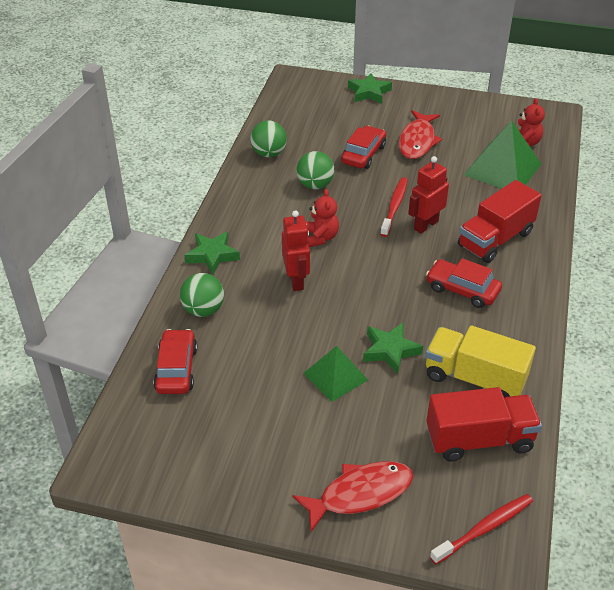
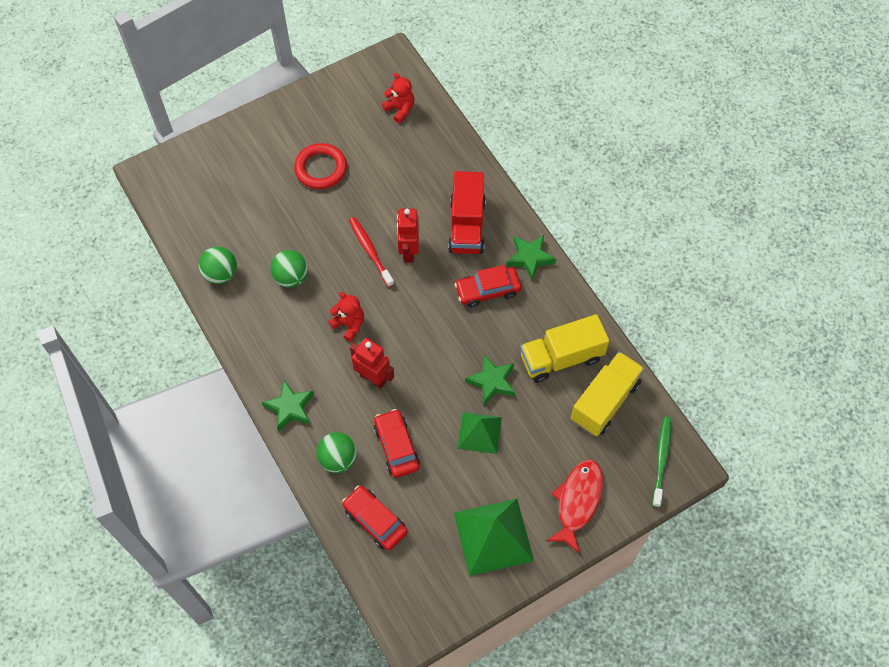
camera: 45 degrees left, 20 degrees up
(363, 154) = (294, 215): red car -> red car (396, 447)
(369, 92) = (229, 142): green star -> green star (530, 258)
(417, 141) = (321, 169): red fish -> red ring
(479, 439) = (605, 401): red truck -> yellow truck
(484, 528) = (661, 460): red toothbrush -> green toothbrush
(502, 169) = (409, 150): green pyramid -> green pyramid (493, 536)

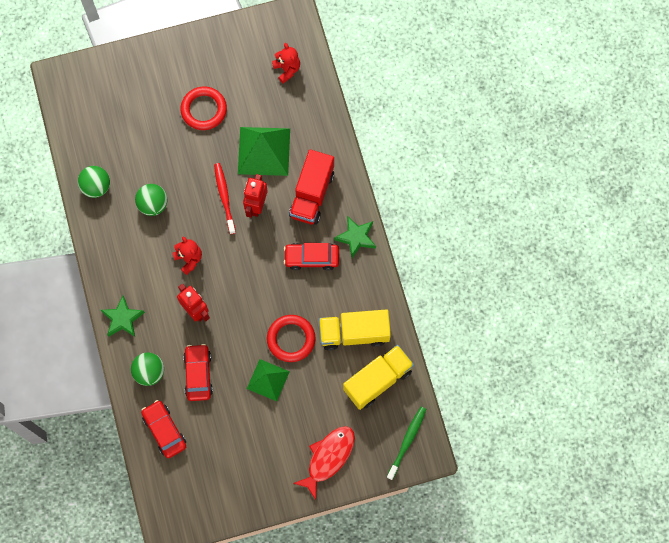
camera: 15 degrees right, 10 degrees up
(492, 381) = (291, 339): green star -> red ring
(493, 536) = (253, 468): green pyramid -> green pyramid (264, 151)

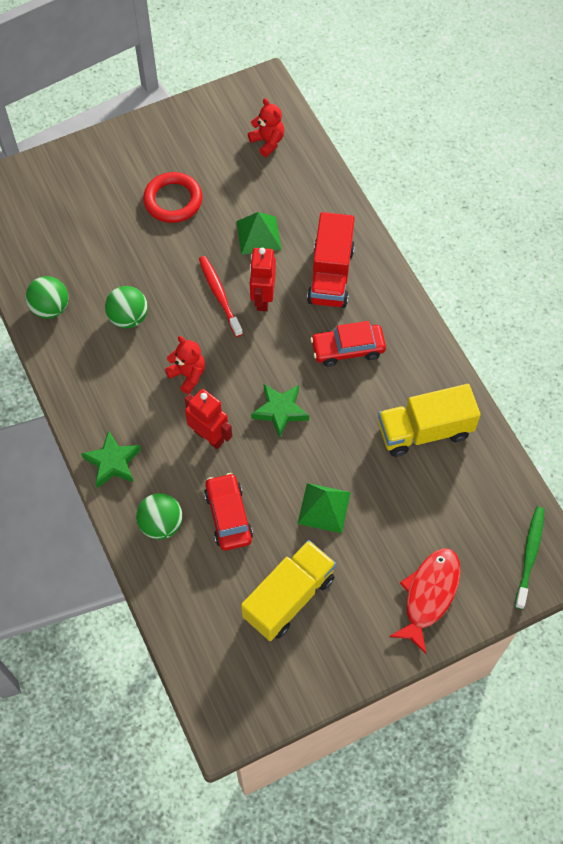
camera: 10 degrees left, 10 degrees down
(164, 430) = (196, 597): red car -> none
(264, 151) = (258, 235): green pyramid -> green pyramid, size x0.62
(291, 339) = (343, 451): red ring -> none
(356, 237) = (399, 316): green star -> green star (280, 411)
(377, 380) = (470, 484): yellow truck -> yellow truck (289, 597)

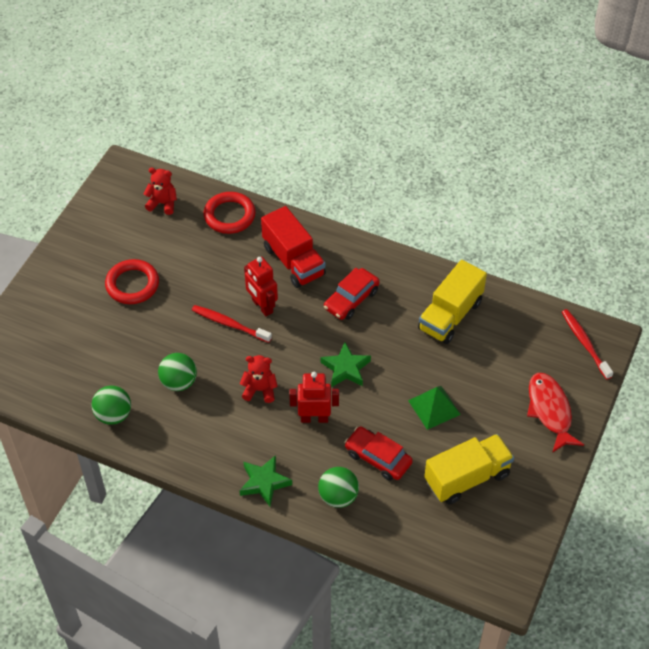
camera: 40 degrees left, 10 degrees down
(258, 235) = (217, 268): green pyramid -> none
(289, 597) = (467, 478): yellow truck -> yellow truck turned 60 degrees clockwise
(315, 192) = (229, 215): none -> red ring
(529, 556) = (585, 344): green toothbrush -> red toothbrush

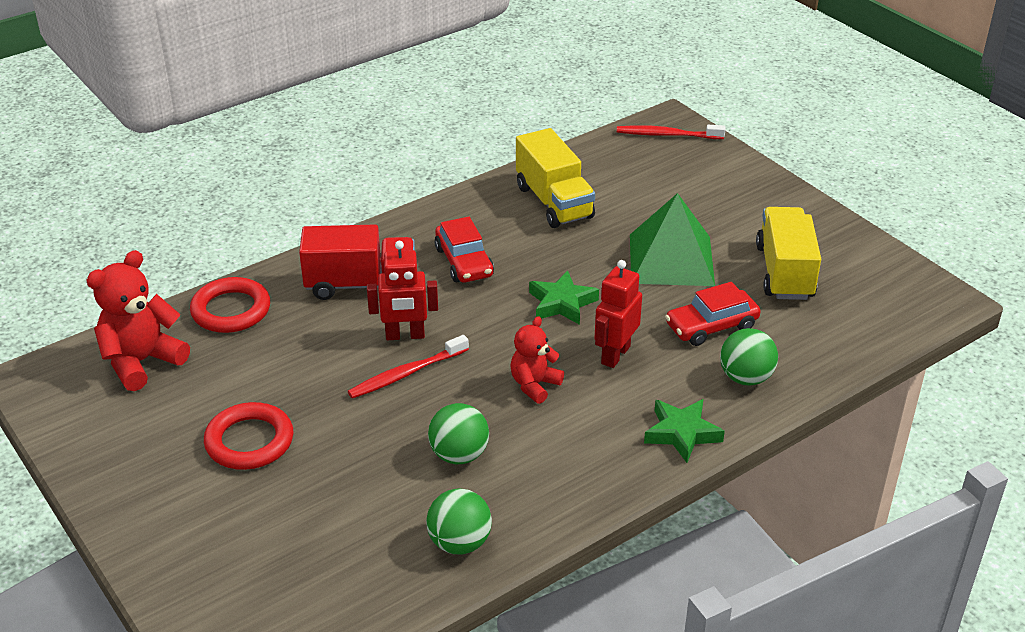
camera: 60 degrees left, 15 degrees down
(163, 203) = (142, 362): red teddy bear -> red teddy bear, size x1.62
(434, 407) = (671, 259): green pyramid -> green pyramid, size x1.60
(550, 411) = (736, 187): red fish -> none

